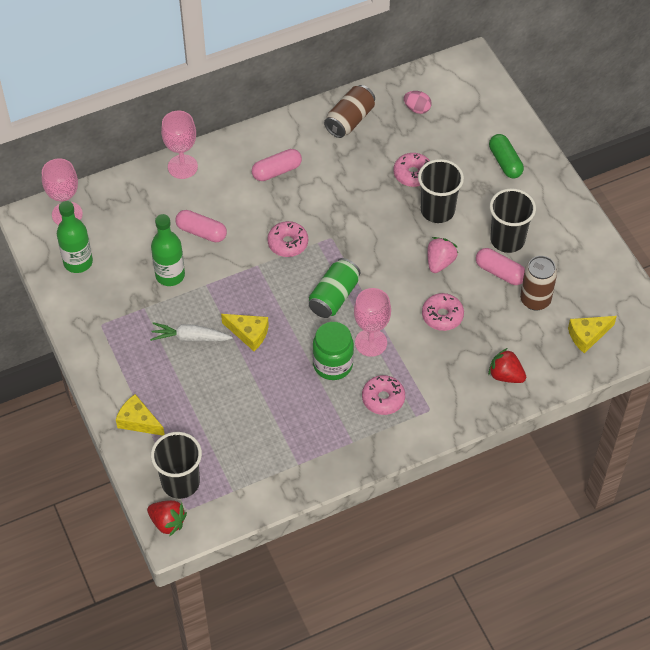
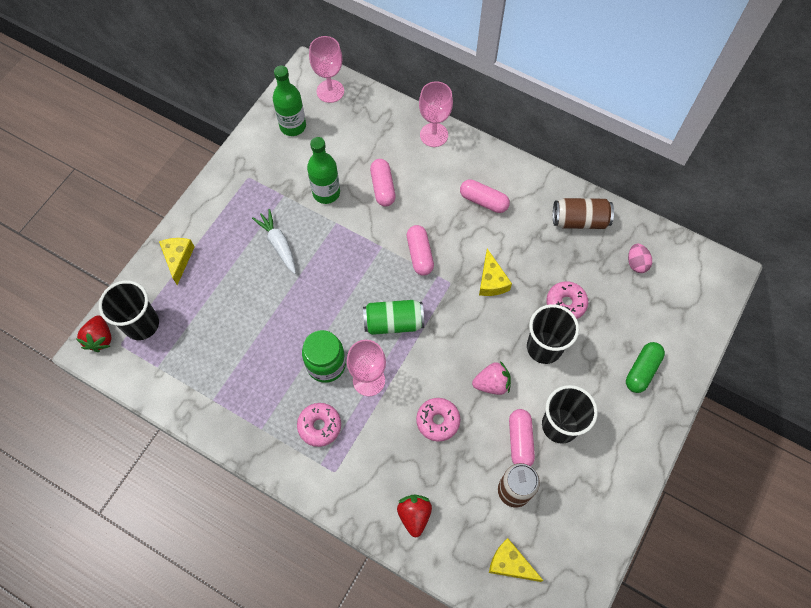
camera: 55 degrees right, 10 degrees up
(249, 334) = (312, 283): yellow cheese -> yellow cheese (491, 281)
(288, 243) = (419, 254): pink donut -> pink capsule

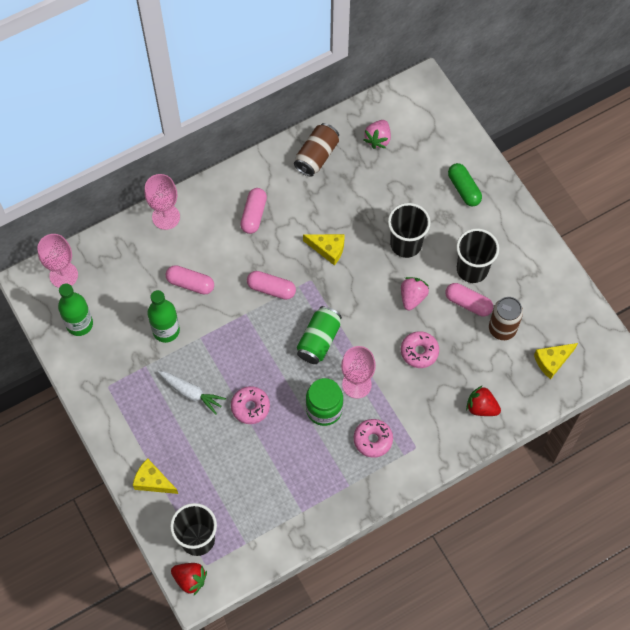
camera: 60 degrees left, 0 degrees up
(278, 244) = (191, 393): white carrot -> white carrot turned 150 degrees counterclockwise
(483, 201) = (254, 215): pink capsule -> pink capsule turned 45 degrees counterclockwise
(566, 303) = (380, 208): pink donut -> pink donut (250, 407)
(636, 263) = (378, 139): pink egg -> pink strawberry

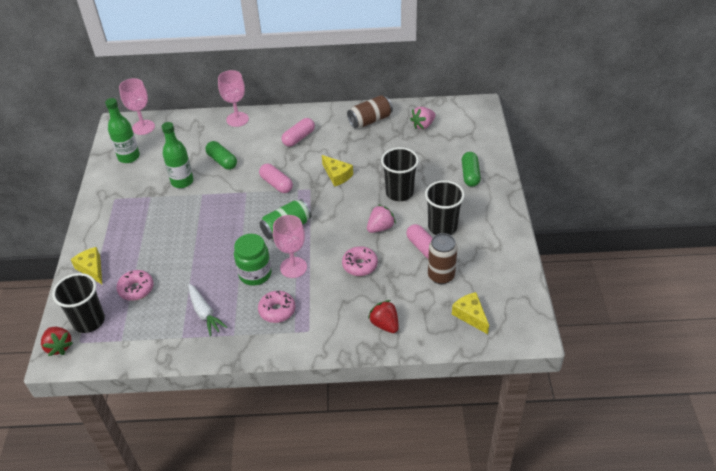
camera: 30 degrees right, 20 degrees down
(190, 284) = (222, 161): pink capsule -> green capsule
(191, 393) = (167, 225): white carrot -> white carrot (204, 313)
(250, 407) = (201, 250): pink donut -> pink donut (136, 289)
(552, 361) = (470, 315): yellow cheese -> yellow cheese turned 60 degrees clockwise

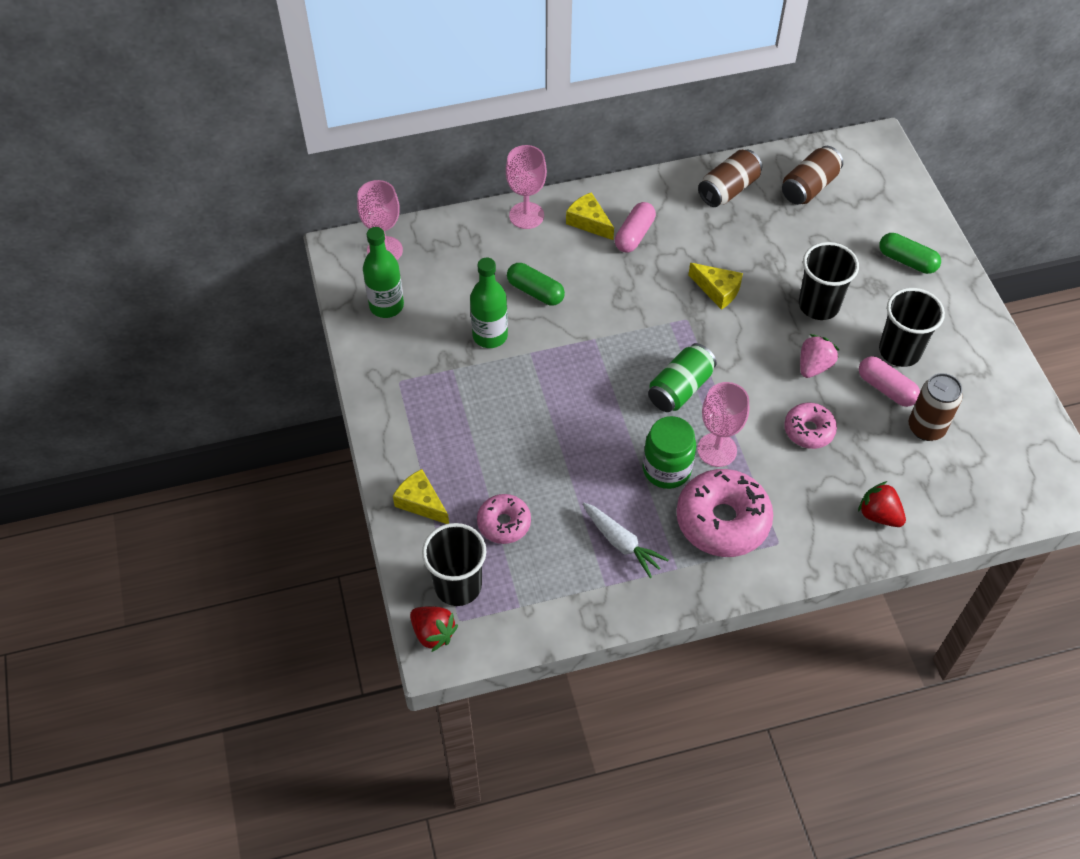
camera: 15 degrees left, 10 degrees up
(276, 184) = (634, 318): pink capsule -> none
(277, 310) = (722, 520): pink donut -> pink donut, size x1.77
(423, 125) = (809, 187): pink strawberry -> brown can
(470, 175) = (907, 261): green capsule -> green capsule turned 45 degrees counterclockwise
(470, 315) = (987, 481): yellow cheese -> yellow cheese (589, 222)

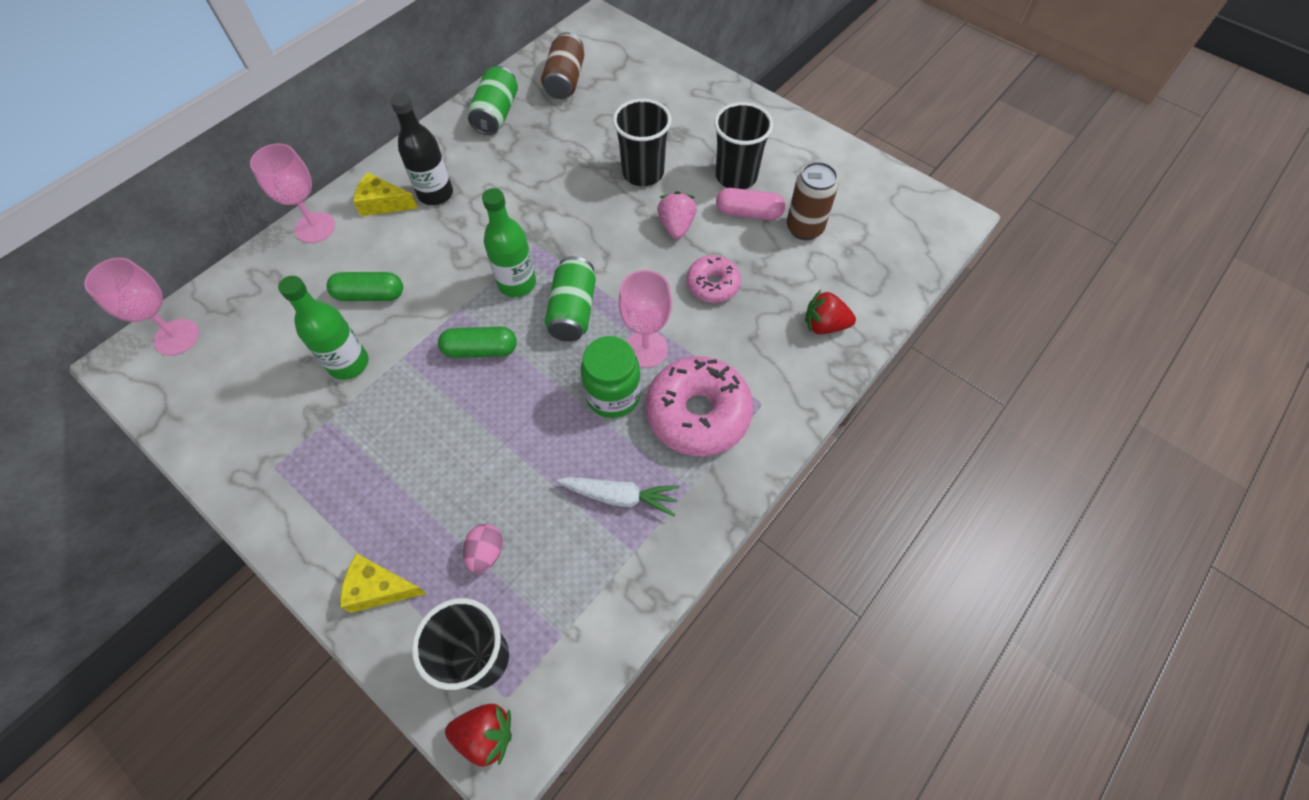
camera: 35 degrees left, 5 degrees up
(386, 306) = (212, 394): green bottle -> green bottle (517, 283)
(504, 523) = (486, 553): pink donut -> pink egg
(634, 235) = (435, 194): pink capsule -> black bottle
(717, 290) = (546, 204): yellow cheese -> none
(728, 189) = (496, 114): brown can -> green can
(907, 261) = (687, 101): green capsule -> green capsule (480, 350)

